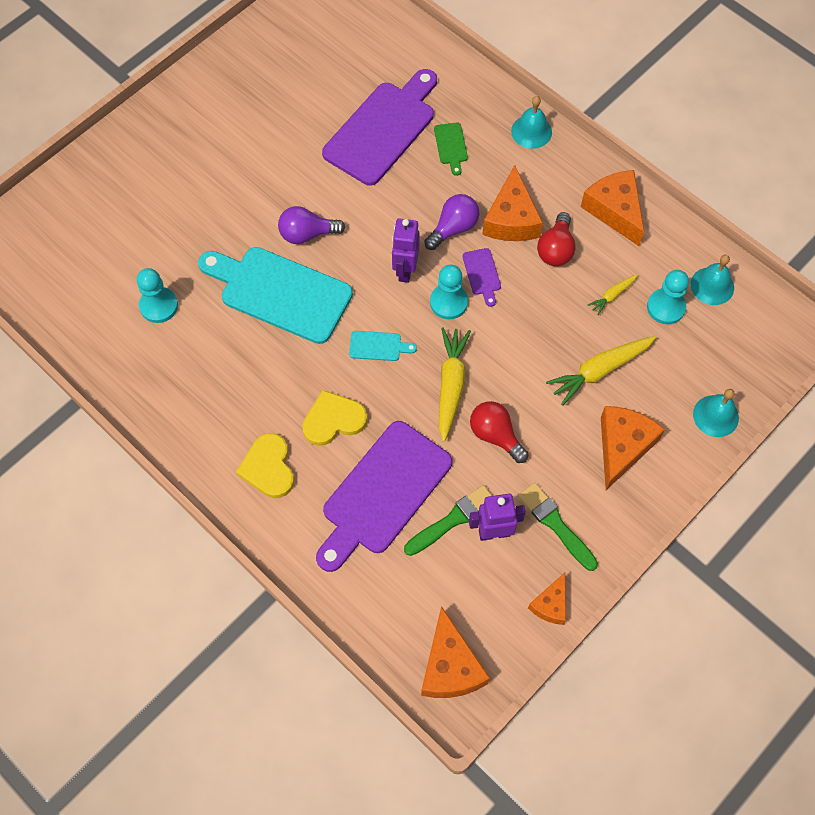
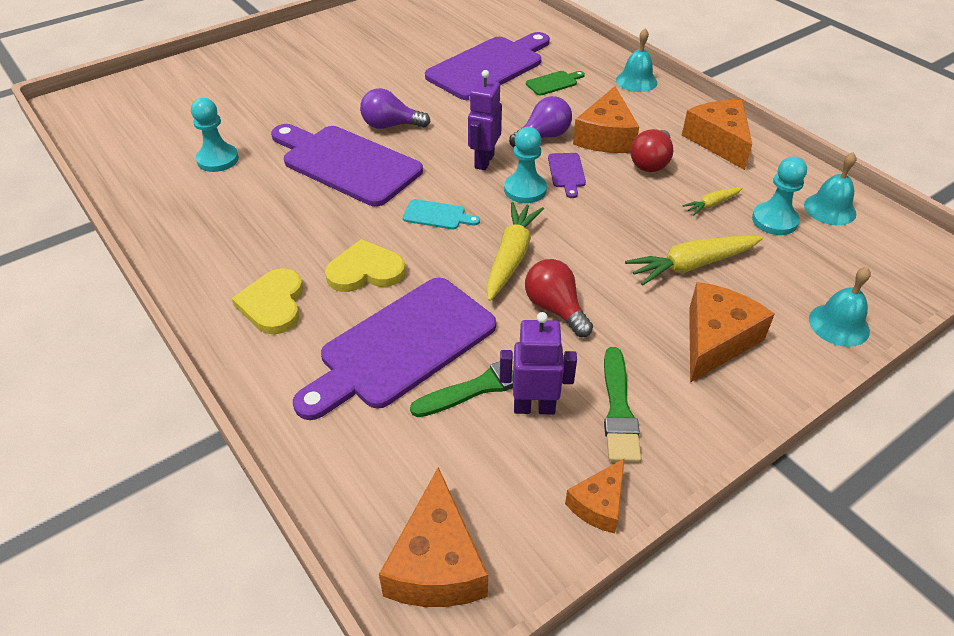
camera: 10 degrees right, 20 degrees down
(280, 293) = (346, 164): turquoise cutting board -> purple cutting board
(451, 146) = (553, 83): green cutting board -> green cutting board turned 120 degrees counterclockwise
(555, 524) = (618, 410): green brush -> green brush turned 150 degrees counterclockwise

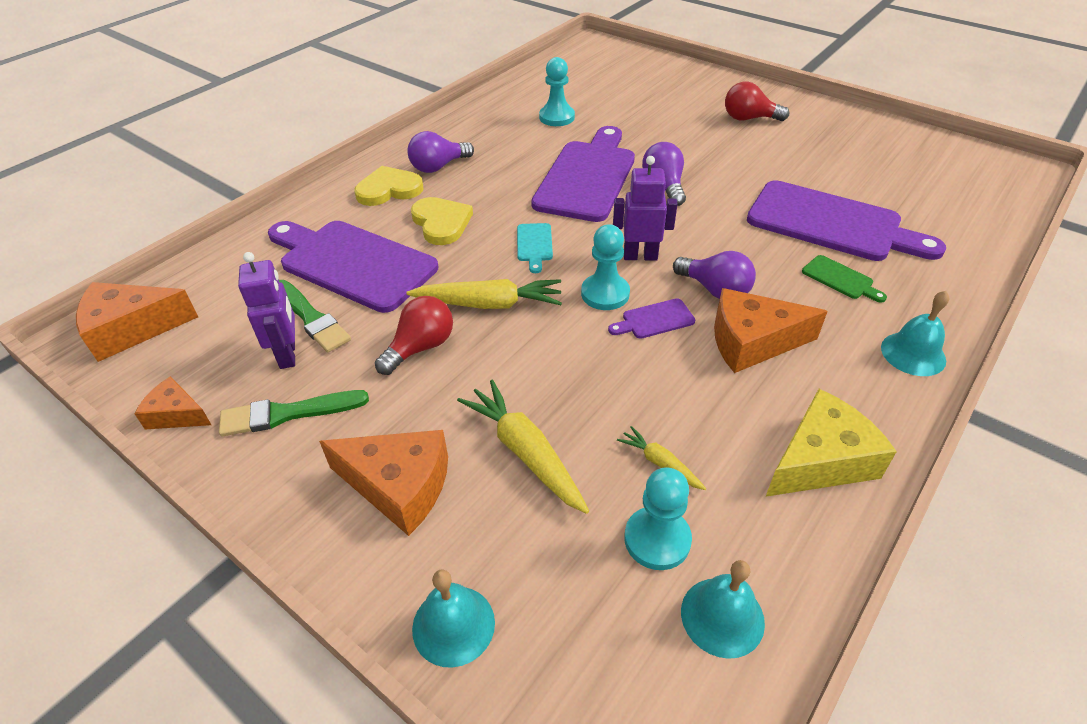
camera: 75 degrees right, 0 degrees up
(253, 259) = (438, 167): none -> purple light bulb
(651, 162) = (720, 391): red light bulb -> red light bulb (749, 118)
(719, 141) = (820, 460): orange cheese -> yellow cheese

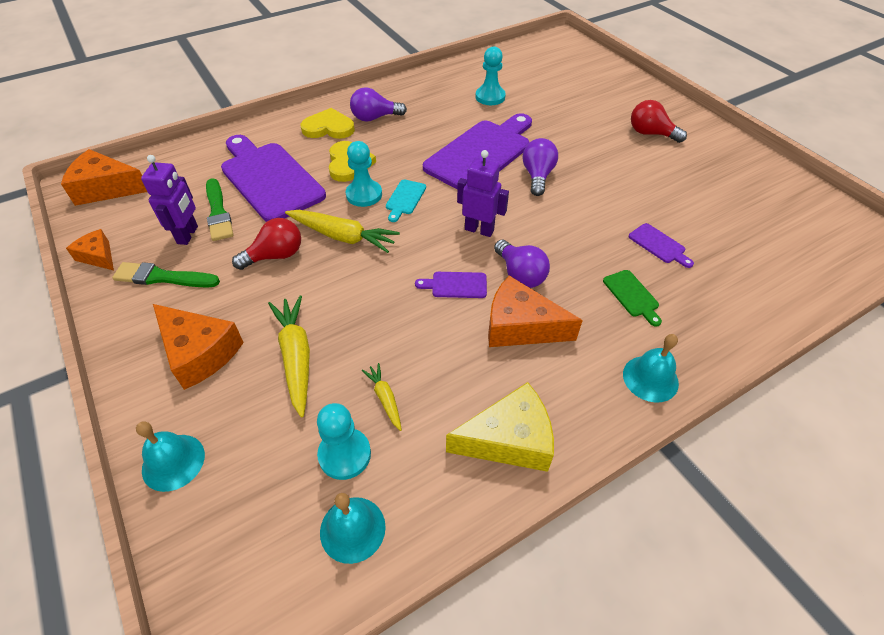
camera: 20 degrees right, 5 degrees up
(605, 294) = (432, 253): turquoise pawn -> turquoise pawn (364, 194)
(831, 223) = (659, 245): purple cutting board -> purple cutting board, size x0.41

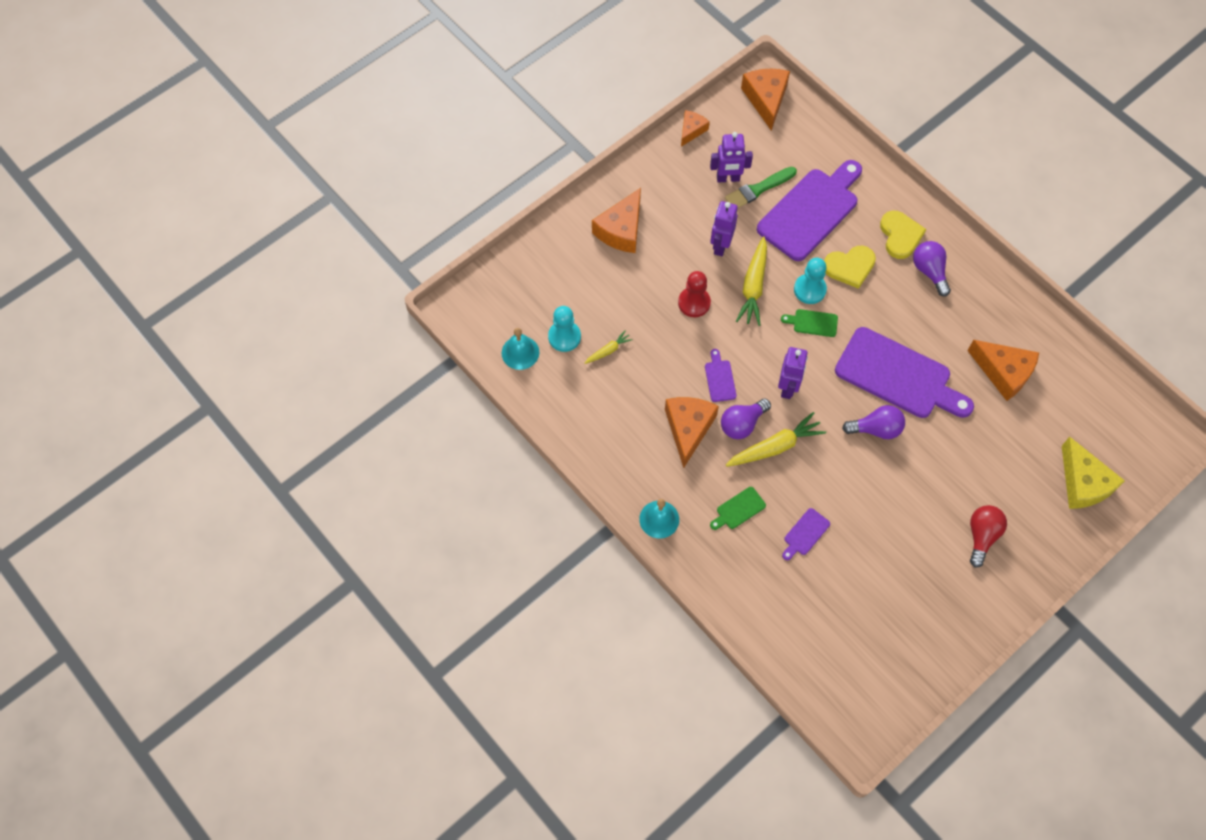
camera: 80 degrees right, 15 degrees up
(163, 277) = (681, 180): green brush -> none
(173, 462) = (543, 247): turquoise bell -> none
(275, 256) = (720, 246): red light bulb -> purple robot
(296, 357) = (630, 289): yellow carrot -> yellow carrot (775, 447)
(344, 292) = (694, 303): none -> red pawn
(405, 199) = (812, 323): turquoise cutting board -> green cutting board
(490, 97) = (1003, 372): turquoise pawn -> orange cheese
(509, 439) = (592, 429): yellow cheese -> yellow cheese (1083, 483)

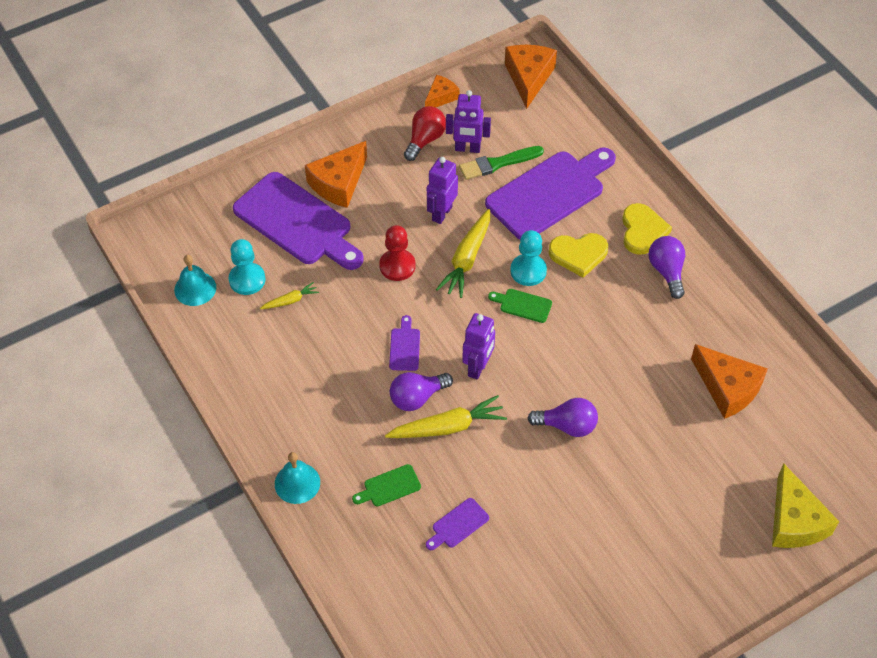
camera: 10 degrees right, 10 degrees down
(688, 429) = (356, 393): orange cheese -> none
(898, 375) = (606, 373): purple cutting board -> purple cutting board (297, 222)
(982, 536) = (662, 560): red light bulb -> red light bulb (425, 140)

